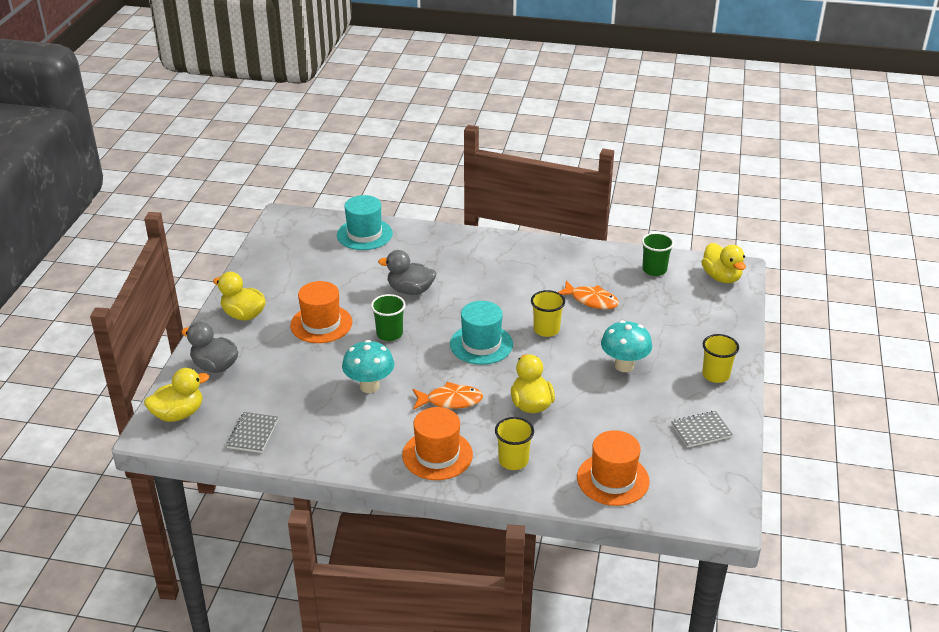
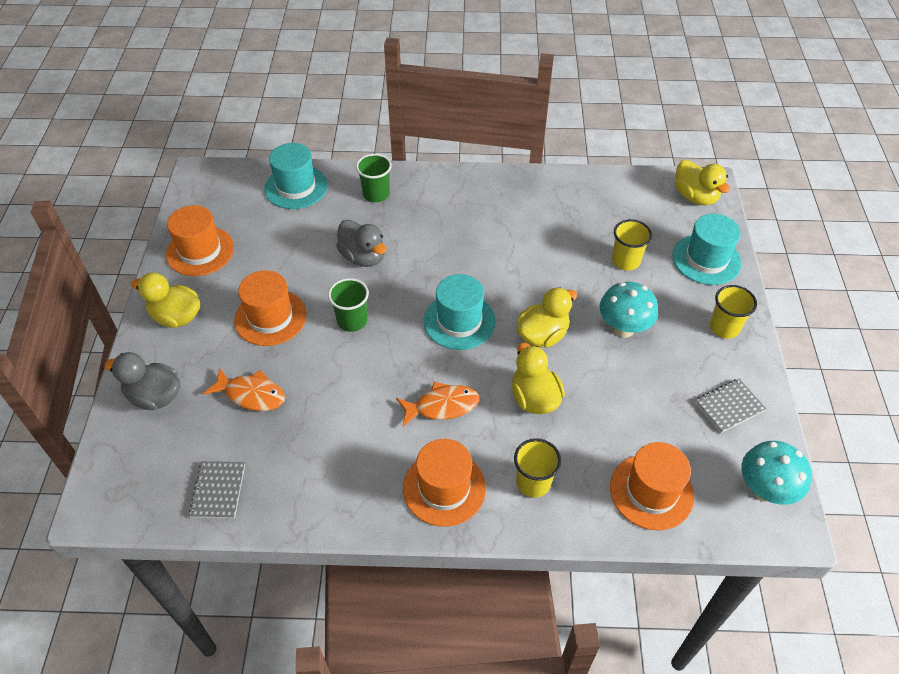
camera: 10 degrees left, 15 degrees up
(178, 414) = (122, 474): yellow duck -> yellow duck (542, 335)
(273, 271) = (200, 251): none -> orange hat
(369, 386) = (344, 399): turquoise mushroom -> turquoise mushroom (764, 490)
(410, 290) = (363, 257): grey duck -> grey duck turned 135 degrees counterclockwise
(546, 330) = (526, 291): yellow cup -> yellow cup (625, 261)
(591, 300) = (565, 245): orange fish -> orange fish (251, 395)
(654, 270) = (622, 196): green cup -> green cup (376, 194)
(716, 324) = (706, 259): none -> turquoise hat

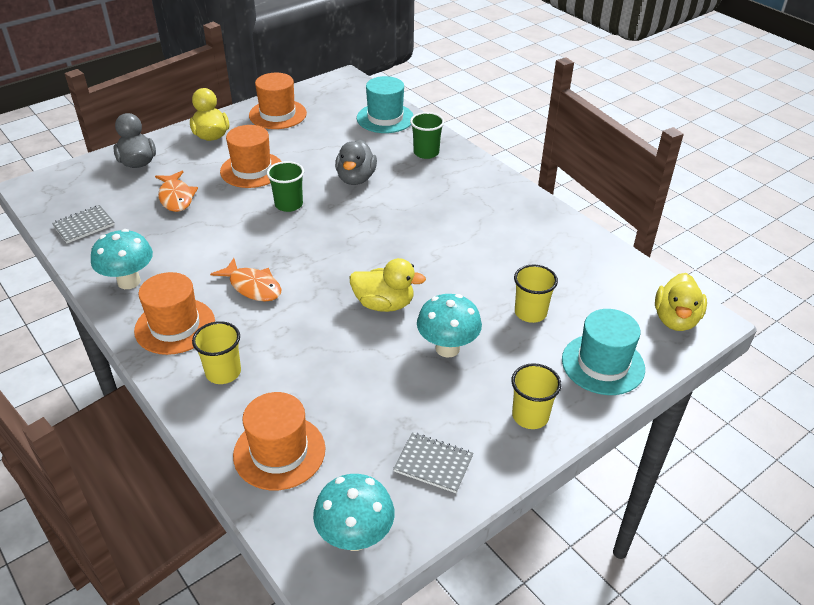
camera: 50 degrees right, 10 degrees down
(347, 493) = (129, 281): none -> turquoise mushroom
(459, 321) = (347, 254): turquoise hat -> none
(534, 398) = (311, 331): yellow duck -> none

